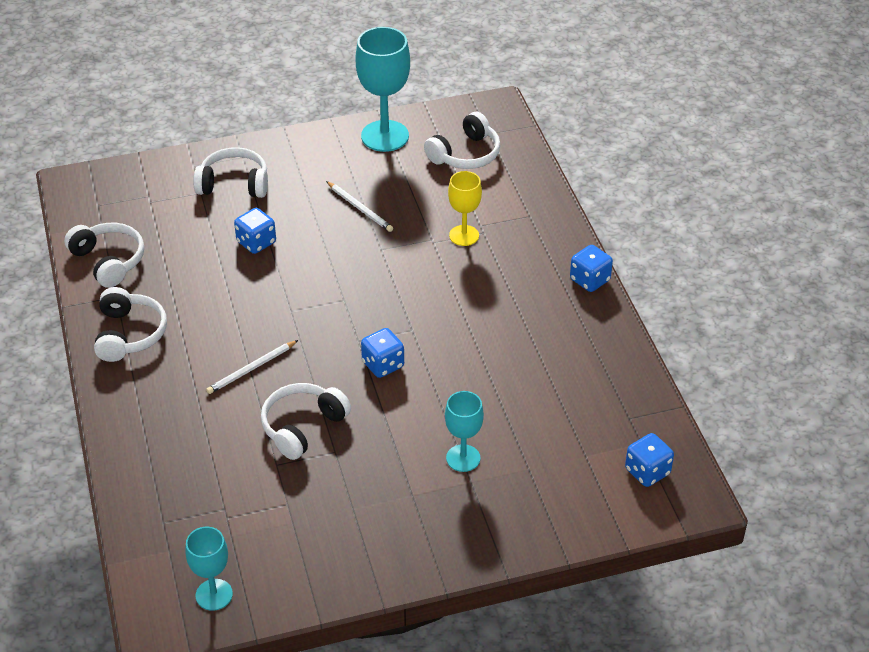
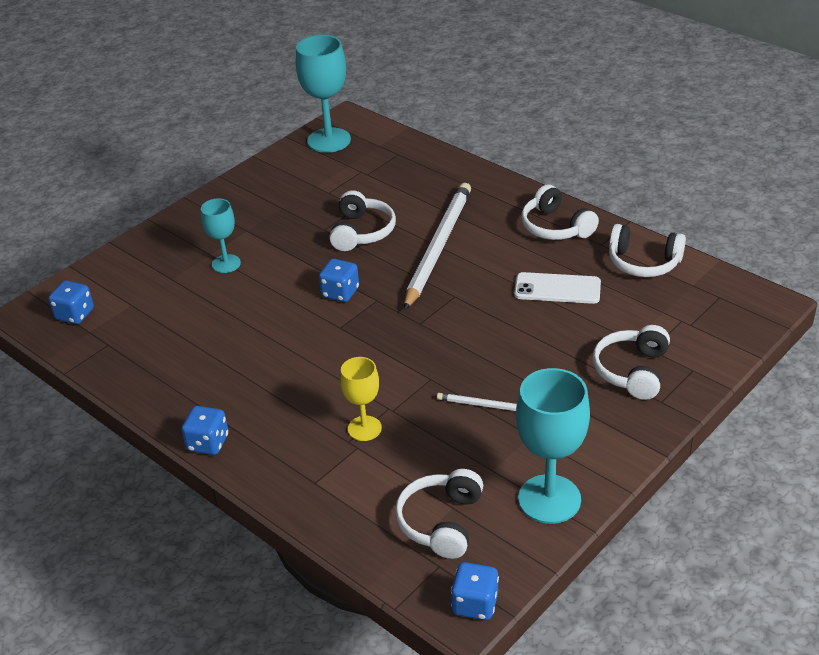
camera: 150 degrees right, 5 degrees down
(204, 273) = (557, 289): none -> white phone
(214, 595) = (329, 140): turquoise goblet -> turquoise goblet, size x1.71
(234, 184) = (632, 371): white headphones -> white headphones turned 135 degrees clockwise
(251, 369) = (438, 246): white pencil -> white pencil, size x2.13
(256, 242) = (546, 331): blue dice -> blue dice (475, 604)

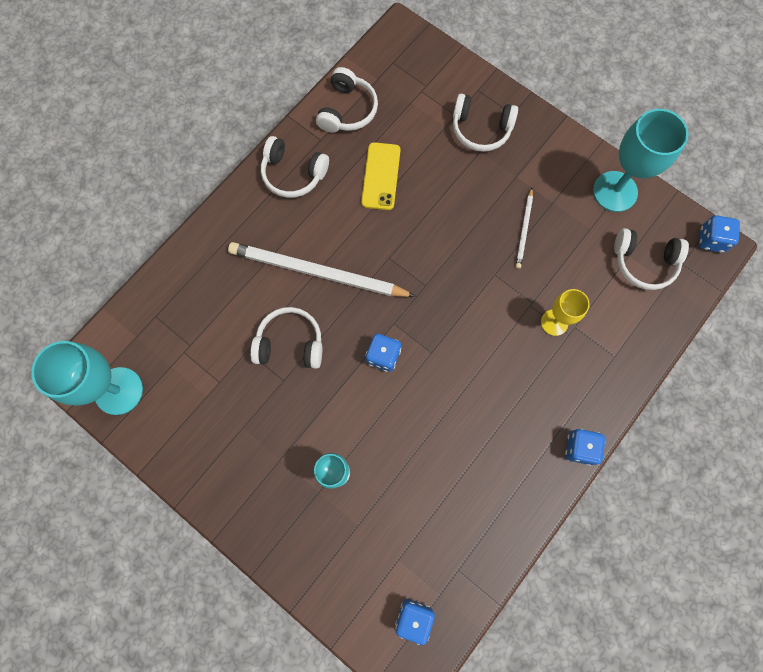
camera: 95 degrees left, 35 degrees up
(555, 227) = (293, 174): white headphones -> white headphones turned 60 degrees clockwise
(557, 289) = (381, 176): white phone -> yellow phone

